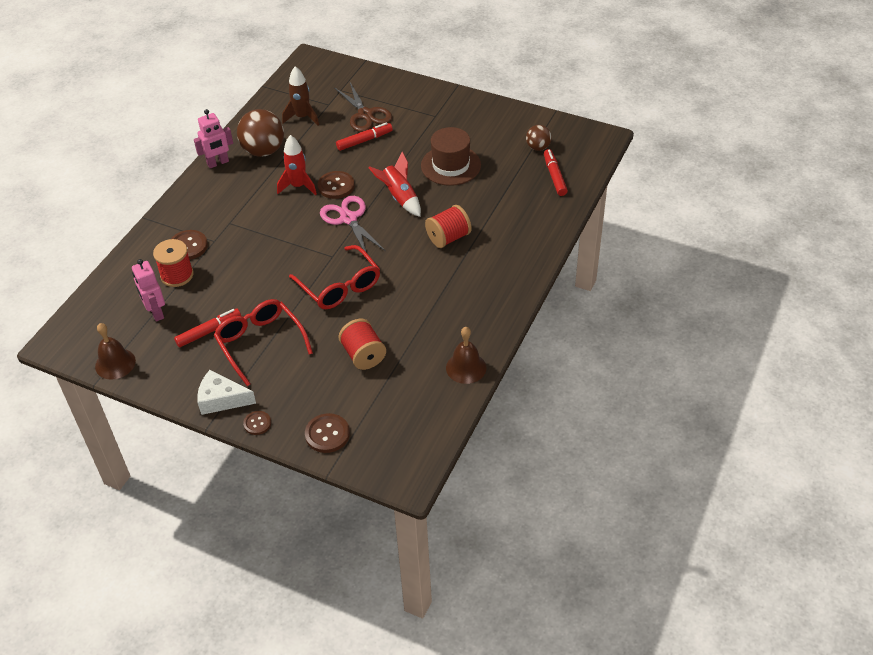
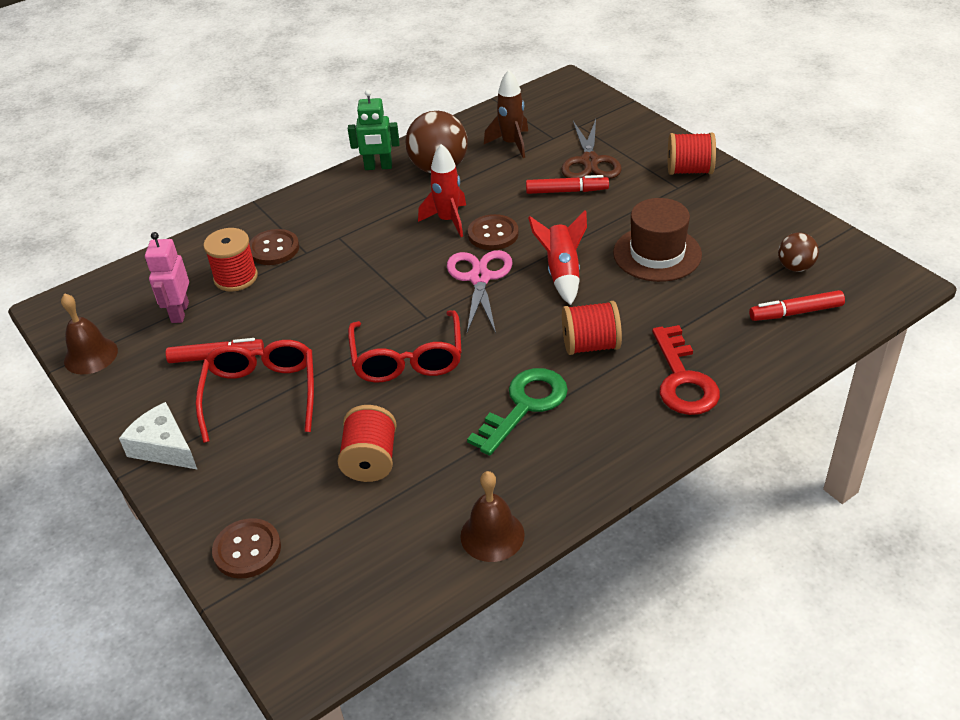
camera: 30 degrees right, 5 degrees down
(218, 163) = (378, 167): pink robot -> green robot
(257, 423) = (178, 497): brown button -> none
(433, 288) = (524, 406): none -> green key
(435, 102) = (689, 170): none -> red spool
(515, 239) = (682, 379): none -> red key
(554, 176) = (795, 312): red marker -> red marker turned 120 degrees counterclockwise

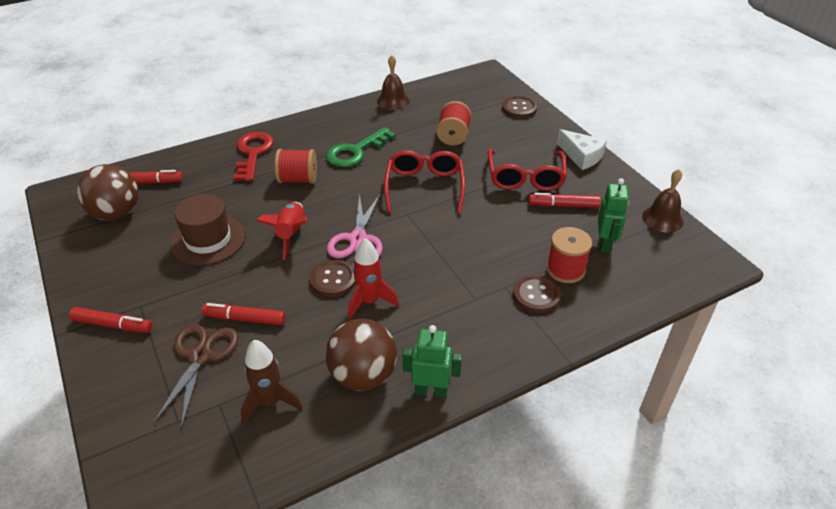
camera: 175 degrees left, 0 degrees up
(179, 312) = (605, 244): pink robot -> green robot
(689, 170) = (113, 325): red spool -> red marker
(795, 267) = (116, 213): brown ball -> brown ball, size x1.82

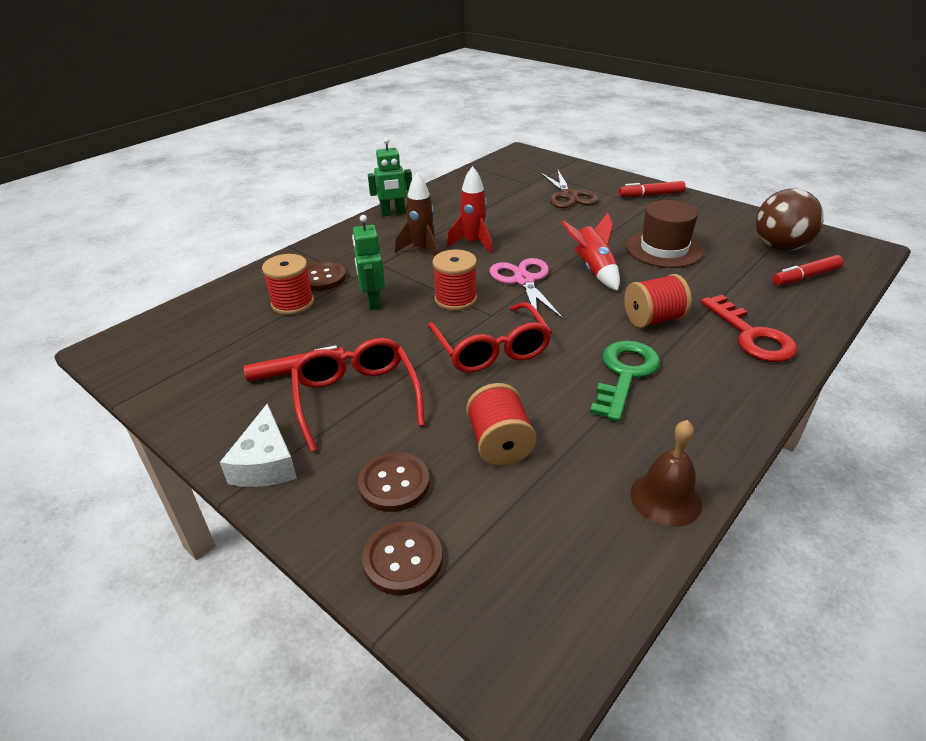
camera: 160 degrees right, 5 degrees down
(245, 319) = (562, 215): red marker -> none
(270, 402) = (498, 190): brown rocket -> brown rocket (422, 250)
(333, 279) = (517, 249): brown button -> brown button (394, 483)
(363, 375) = (446, 210): brown ball -> none
(425, 235) = (455, 299): none -> red spool
(581, 156) = (266, 463): white cheese -> white cheese turned 120 degrees counterclockwise
(605, 244) = (244, 337): green robot -> green robot (373, 302)
(662, 219) = (157, 385): brown bell -> none

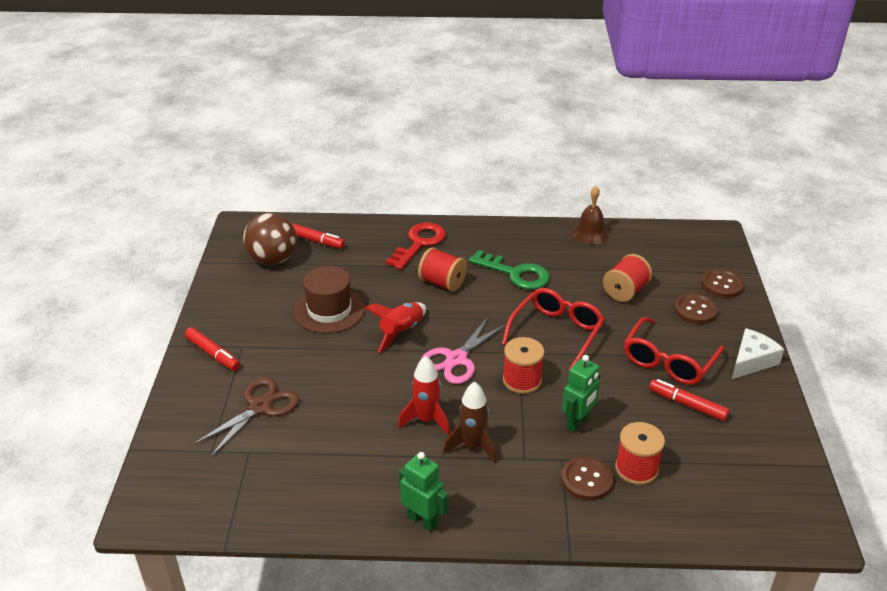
camera: 130 degrees left, 0 degrees up
(625, 374) = (515, 273): green key -> green key turned 135 degrees counterclockwise

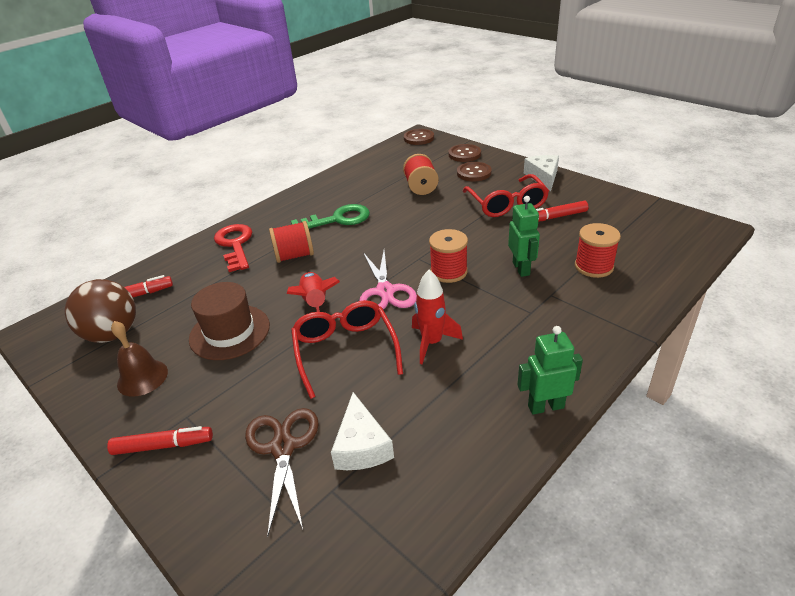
camera: 45 degrees left, 0 degrees up
(295, 443) = (361, 446): none -> white cheese
(472, 446) = (489, 332): brown rocket -> none
(556, 333) = (421, 233): red glasses -> red glasses (345, 351)
(586, 480) = (583, 294): brown button -> brown button (419, 138)
(590, 233) = (347, 173): brown bell -> brown bell (142, 377)

